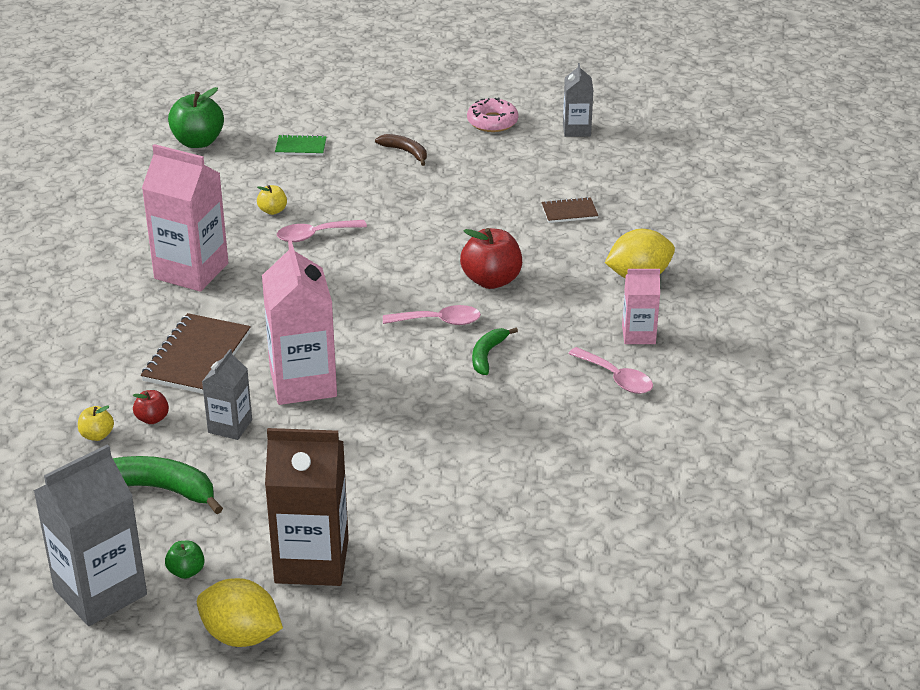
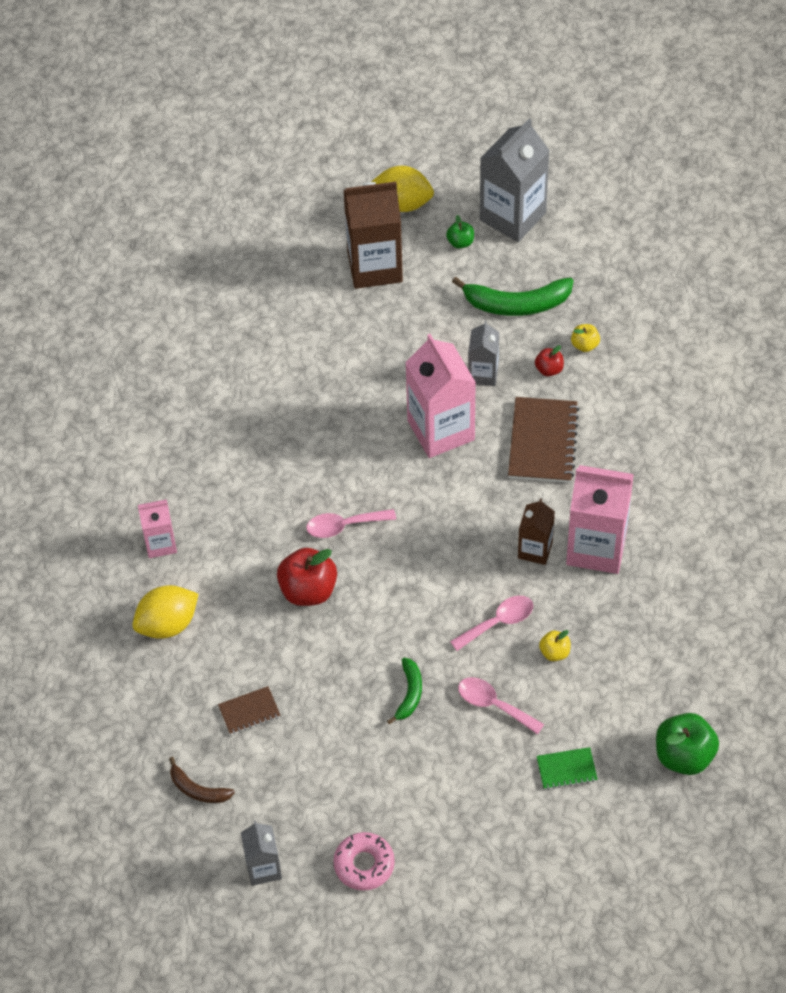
camera: 170 degrees right, 20 degrees up
(252, 277) = (535, 550): none -> brown carton
(406, 152) = (447, 783): brown banana -> brown banana (197, 789)
(487, 355) = (291, 492): green banana -> green banana (409, 694)
(616, 378) = (175, 487): pink spoon -> pink spoon (493, 705)

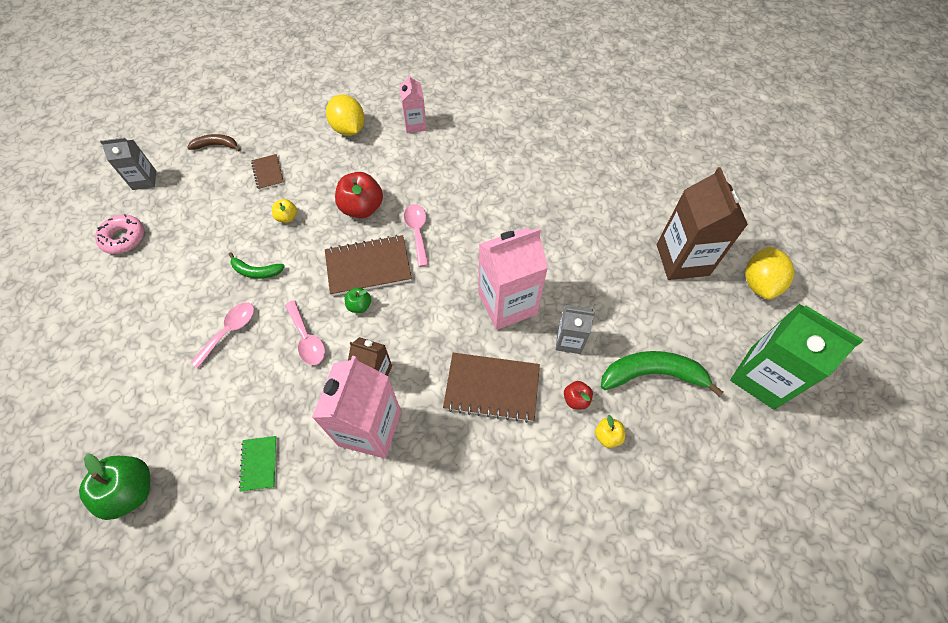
camera: 90 degrees right, 5 degrees up
(197, 789) = (216, 145): brown banana -> brown banana turned 60 degrees clockwise
(397, 572) = (368, 266): none -> brown notebook
(460, 242) = (721, 329): green apple -> green apple (359, 305)
(512, 216) = (762, 377): grey carton -> green carton
(516, 304) = (652, 374): green banana -> green banana turned 90 degrees clockwise
(554, 652) = (267, 383): yellow apple -> yellow apple (287, 217)
(566, 769) = (152, 384): green notebook -> green notebook (259, 464)

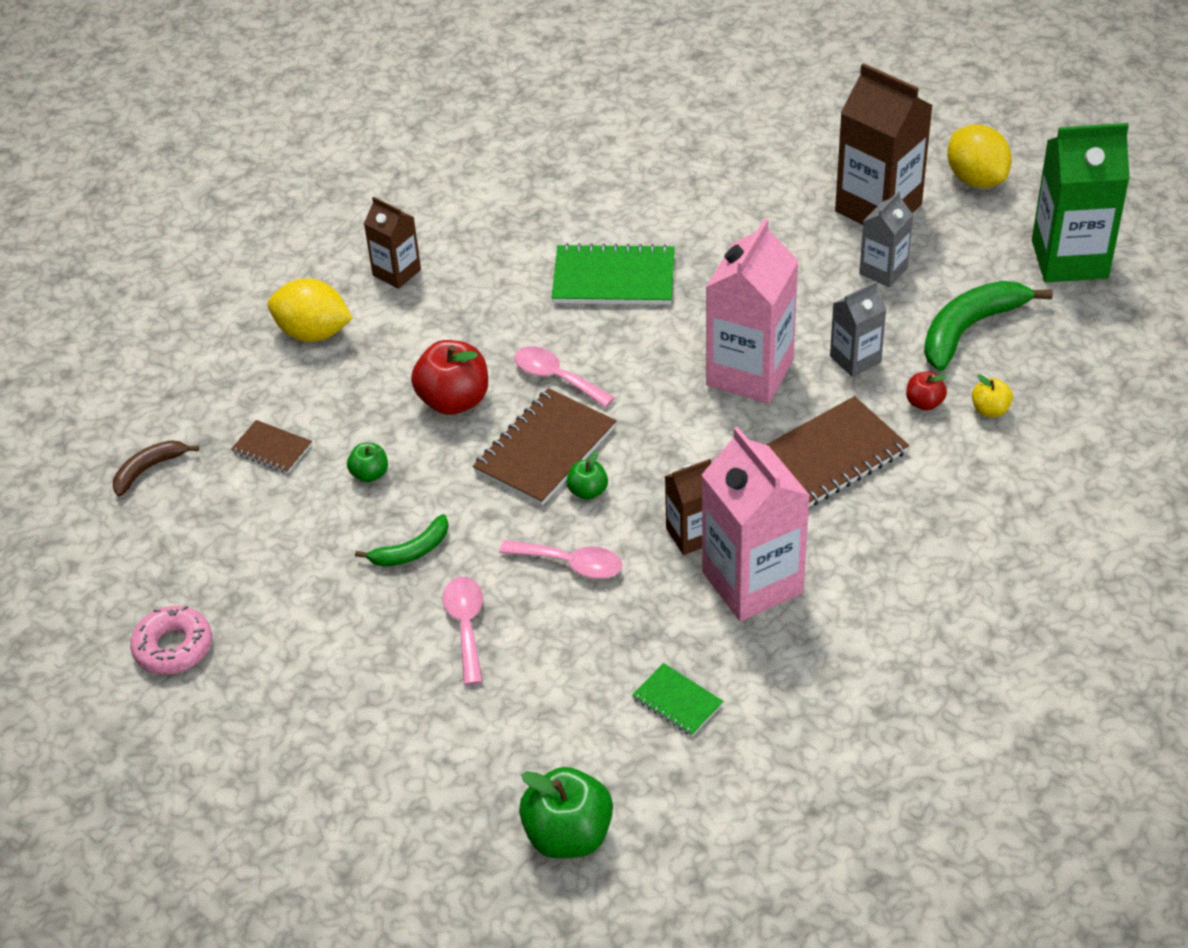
camera: 40 degrees left, 15 degrees down
(144, 180) = (101, 573): grey carton -> grey carton (883, 271)
(287, 217) = (369, 474): yellow apple -> green apple
(415, 124) = (396, 272): pink carton -> brown carton
(503, 199) = (614, 278): none -> green notebook

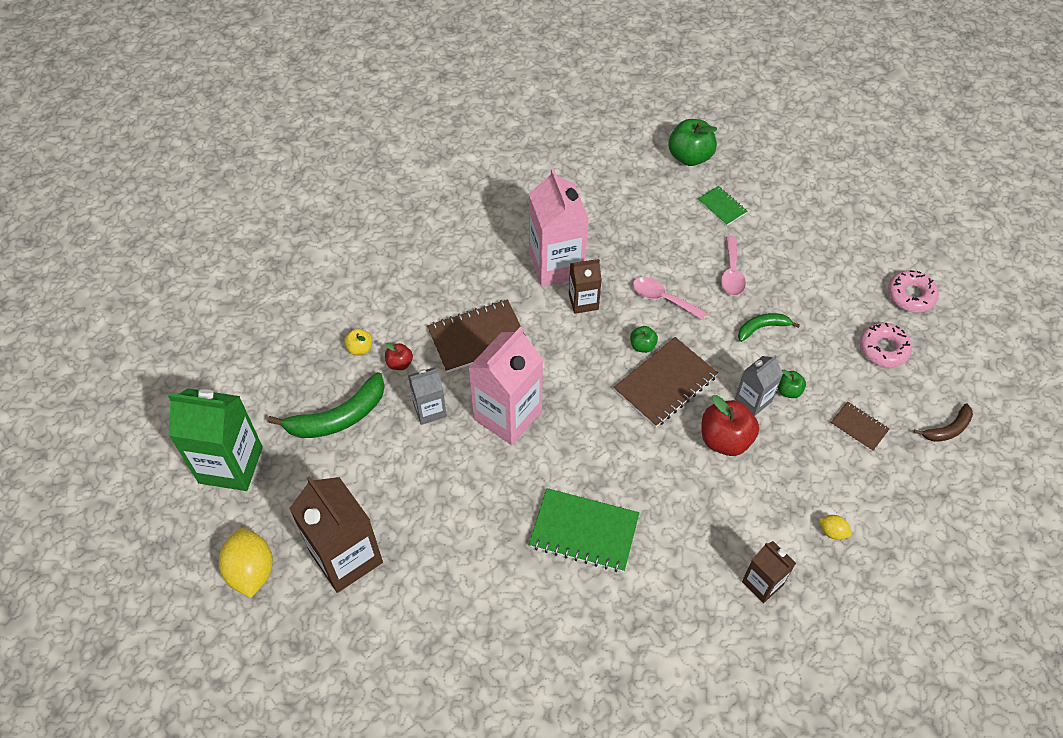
camera: 170 degrees left, 10 degrees up
(227, 557) = (883, 349): none -> pink donut
(313, 333) = (832, 531): yellow lemon -> yellow lemon, size x0.47
(556, 378) = (647, 443): pink spoon -> none
(677, 701) = (618, 208): green notebook -> green notebook (722, 207)
(883, 271) = (373, 487): grey carton -> grey carton (753, 400)

